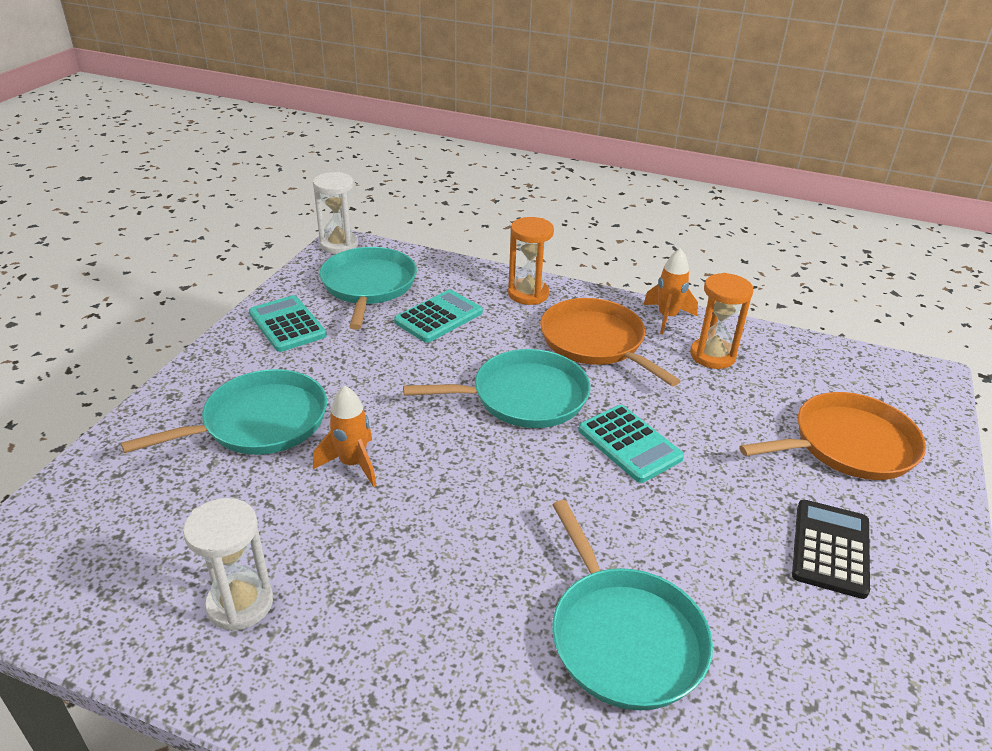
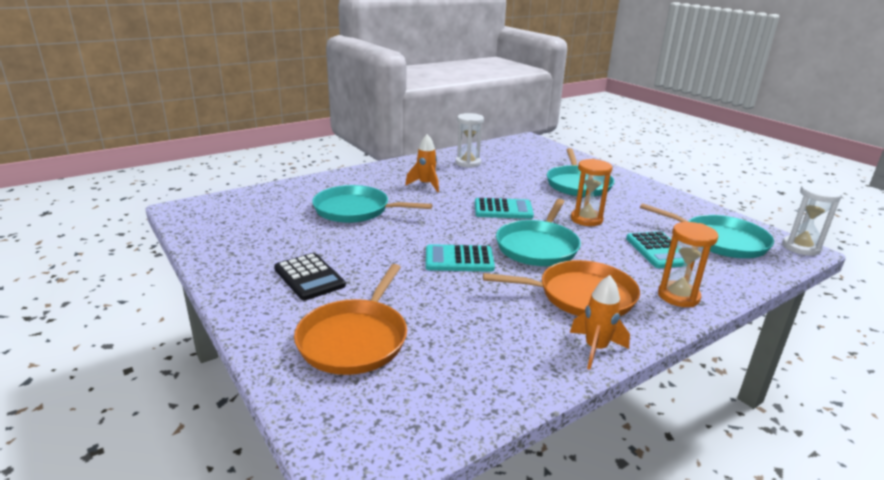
camera: 125 degrees right, 10 degrees down
(287, 324) = (675, 207): turquoise calculator -> turquoise calculator (503, 210)
(352, 464) = (525, 193): orange rocket -> orange rocket (426, 185)
(712, 356) = (517, 341): orange hourglass -> orange hourglass (586, 219)

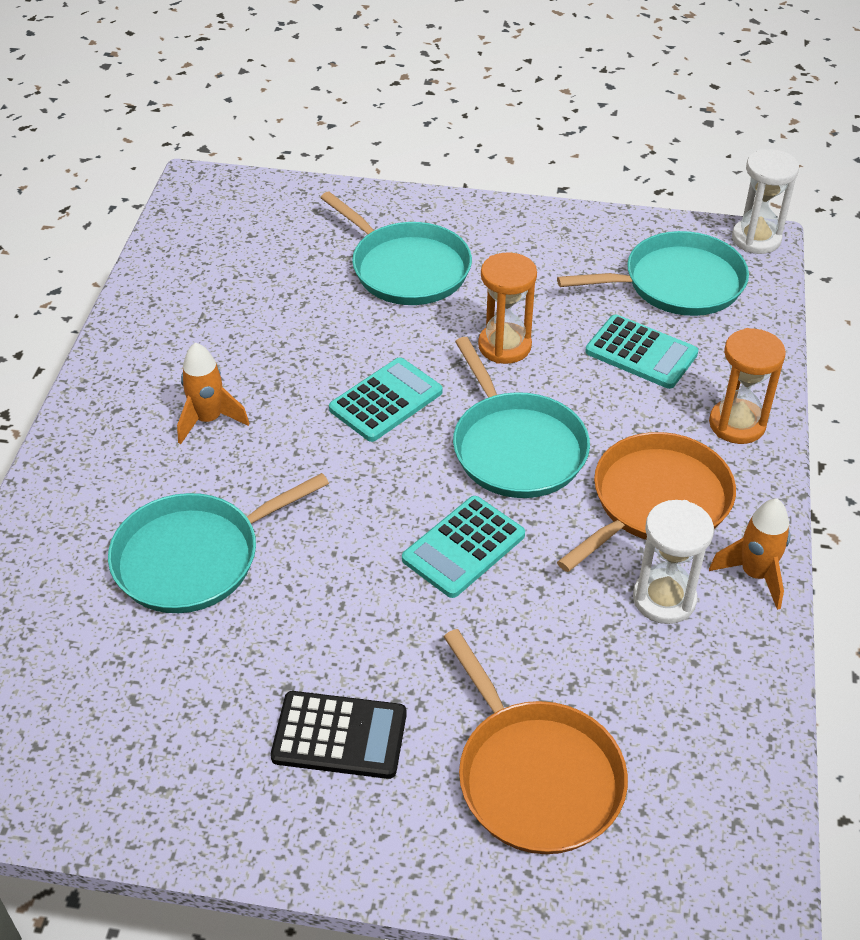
camera: 45 degrees left, 20 degrees up
(468, 163) = (194, 318): white hourglass -> white hourglass (664, 599)

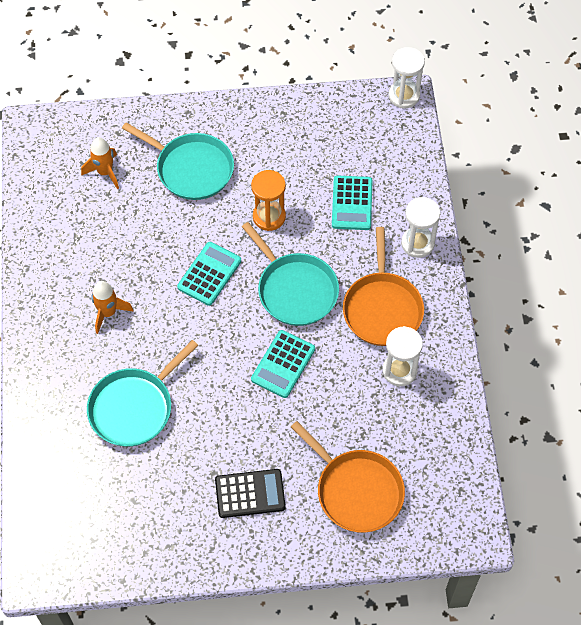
camera: 15 degrees left, 15 degrees up
(641, 353) = (352, 203): turquoise calculator -> turquoise calculator turned 75 degrees clockwise
(656, 501) = (382, 308): orange pan -> orange pan turned 150 degrees clockwise
(677, 283) = (362, 143): turquoise pan -> none
(737, 424) = (417, 243): orange hourglass -> white hourglass
(755, 575) = (445, 343): orange rocket -> orange rocket (105, 172)

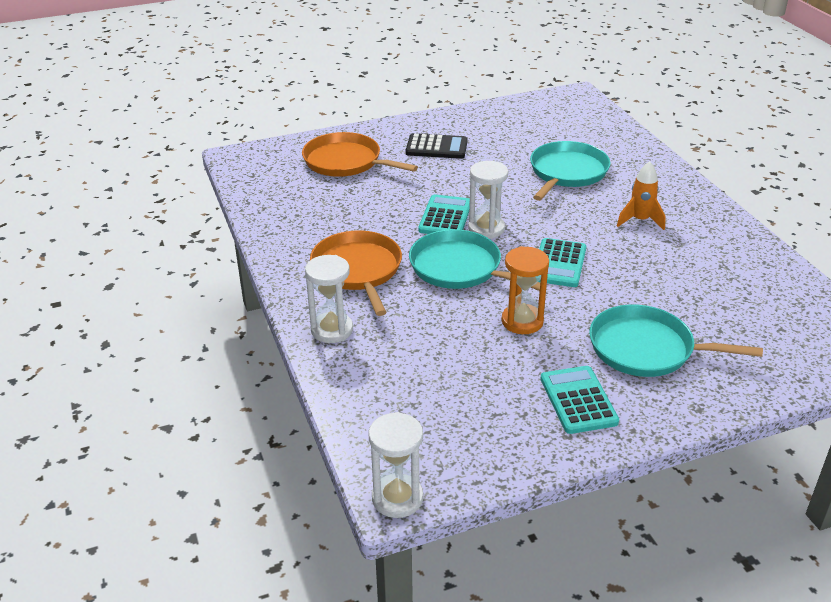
camera: 165 degrees right, 25 degrees down
(105, 172) = (746, 325): orange rocket -> none
(250, 494) = (436, 147): black calculator -> black calculator turned 150 degrees counterclockwise
(352, 203) = (427, 352): turquoise calculator -> turquoise calculator (578, 400)
(399, 370) = (326, 231): white hourglass -> white hourglass (486, 228)

